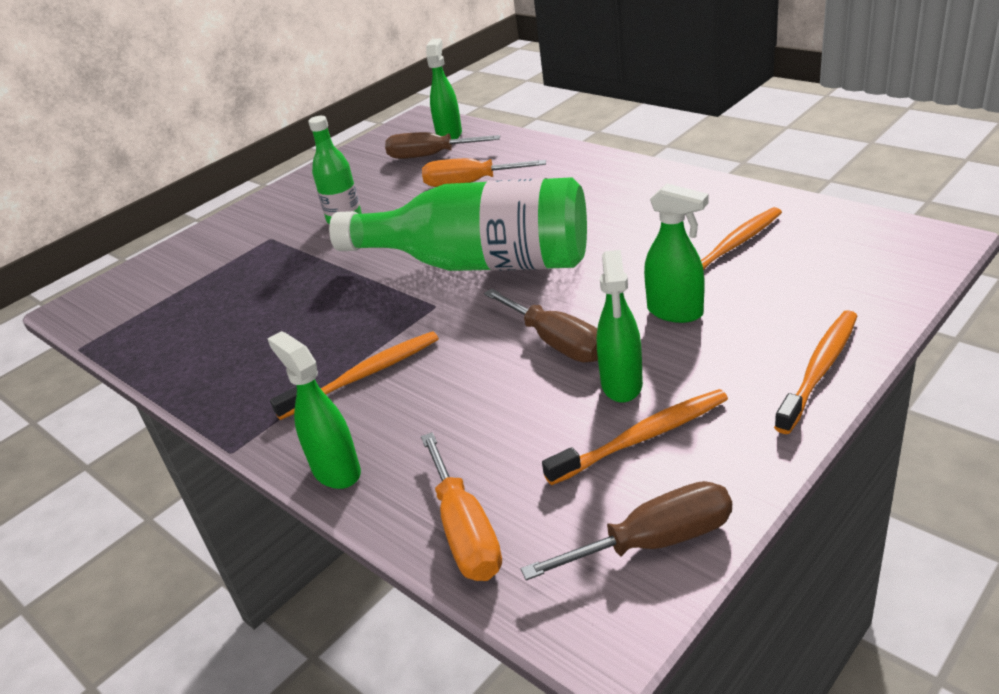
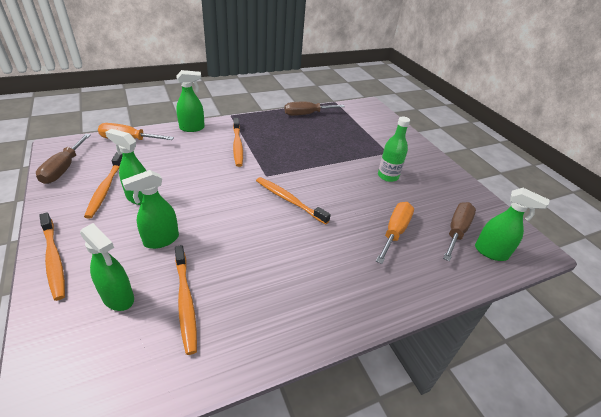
camera: 105 degrees right, 5 degrees up
(480, 263) = (289, 200): green bottle -> orange toothbrush
(557, 343) = (192, 195): brown screwdriver -> brown screwdriver (306, 114)
(789, 286) = (118, 298): none -> green spray bottle

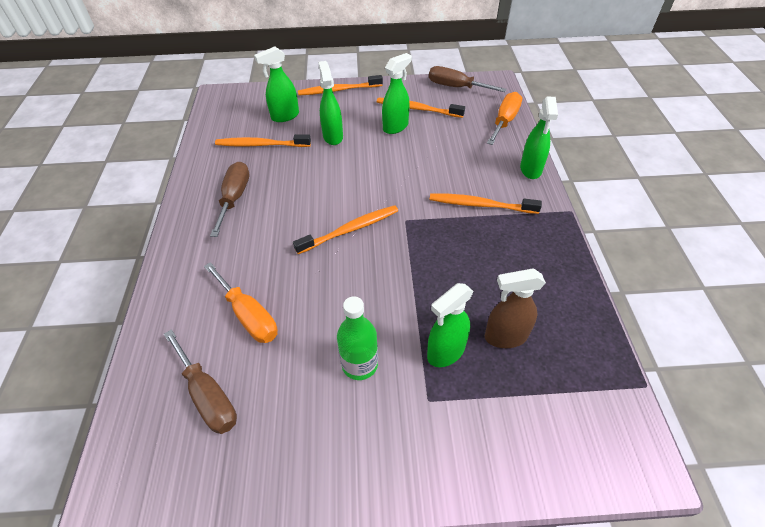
camera: 115 degrees right, 10 degrees up
(306, 114) = (580, 312): brown screwdriver -> brown screwdriver (234, 198)
(336, 133) = (505, 337): none -> brown spray bottle
(491, 252) = (151, 417): green spray bottle -> green spray bottle (445, 352)

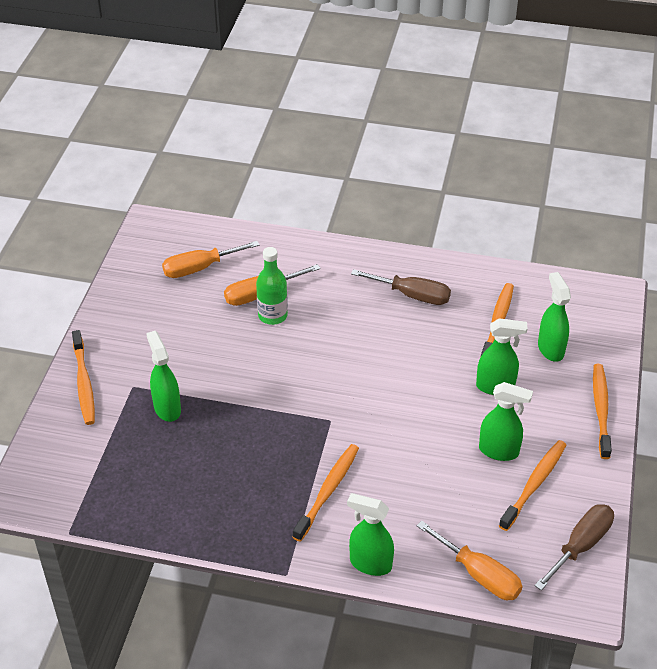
camera: 105 degrees right, 5 degrees down
(208, 395) = (199, 268): brown screwdriver -> orange screwdriver
(350, 230) = (333, 374): orange toothbrush -> orange toothbrush (84, 383)
(359, 364) = (183, 353): green bottle -> green bottle (272, 315)
(395, 127) = (499, 451): green spray bottle -> green spray bottle turned 45 degrees counterclockwise
(505, 337) = (161, 453): brown spray bottle -> none

